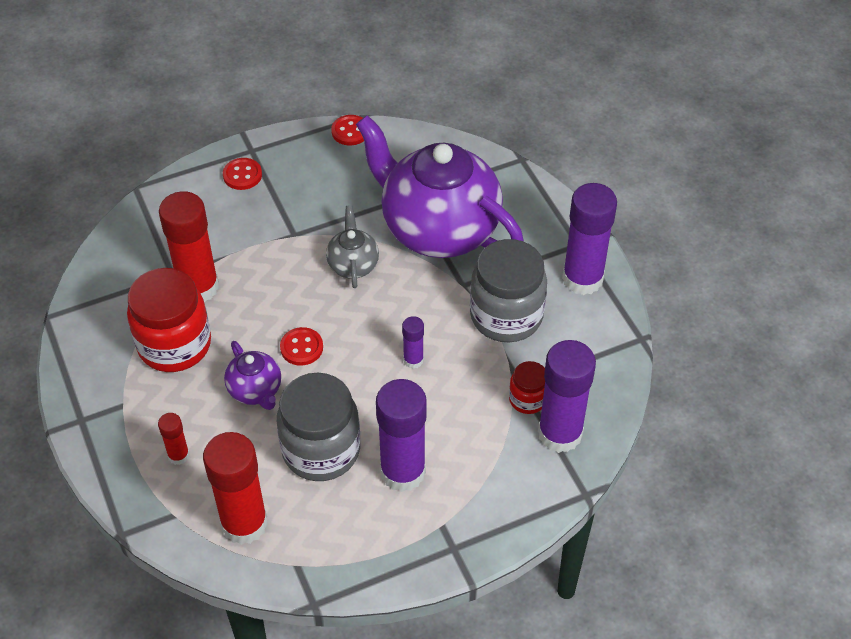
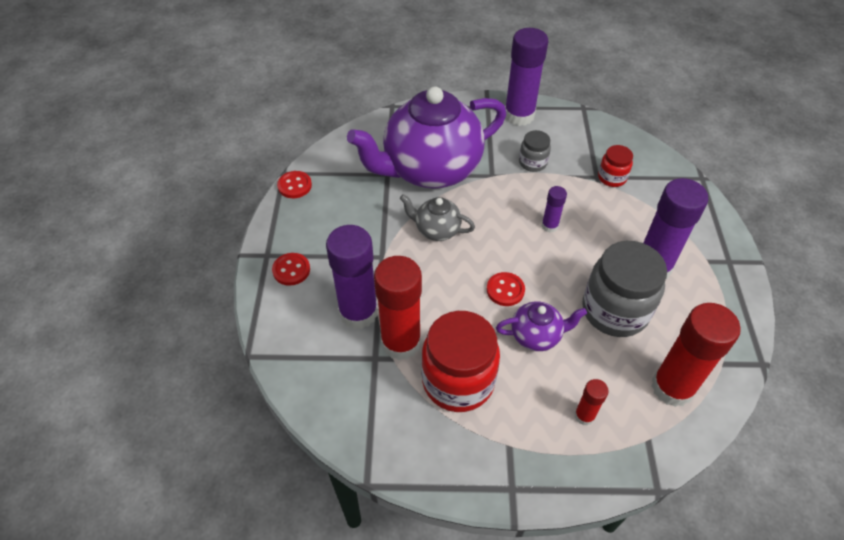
camera: 65 degrees left, 0 degrees up
(506, 316) = (532, 163): grey jar -> grey jar, size x0.50
(560, 433) = (647, 172): purple glue stick -> purple glue stick (358, 312)

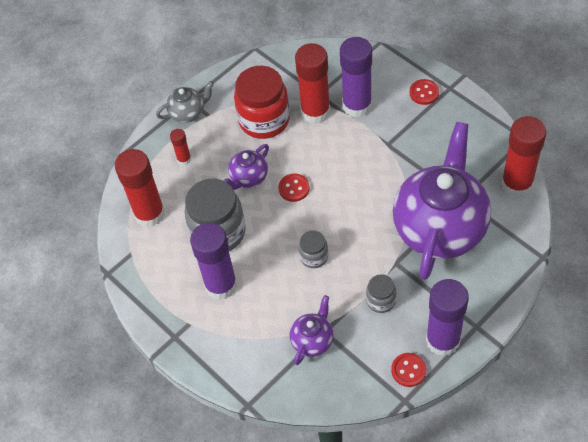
camera: 140 degrees right, 5 degrees up
(294, 186) = (503, 137): red button -> red button (408, 370)
(338, 152) = (516, 184): none -> red glue stick
(436, 230) = (379, 189): grey teapot -> grey teapot (188, 113)
(549, 226) = (314, 257): purple glue stick -> grey jar
(612, 178) = (312, 340): red jar -> purple teapot

